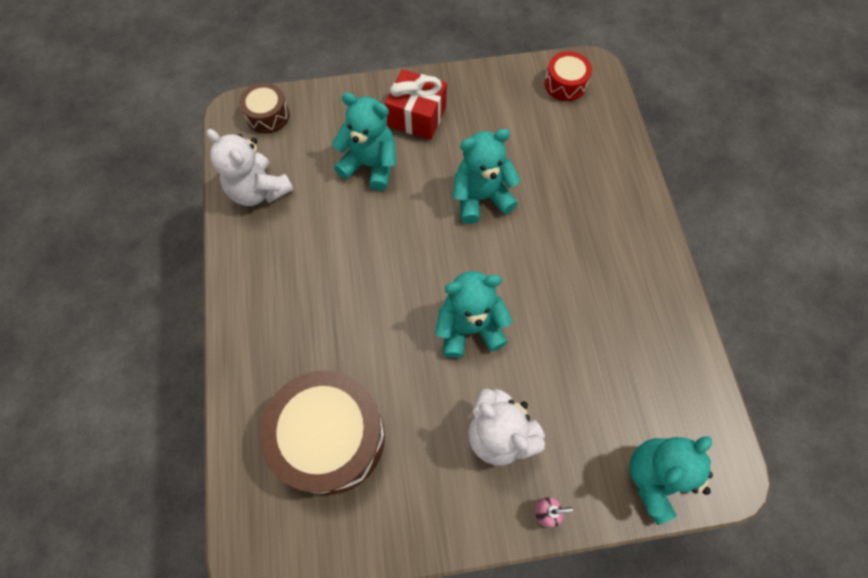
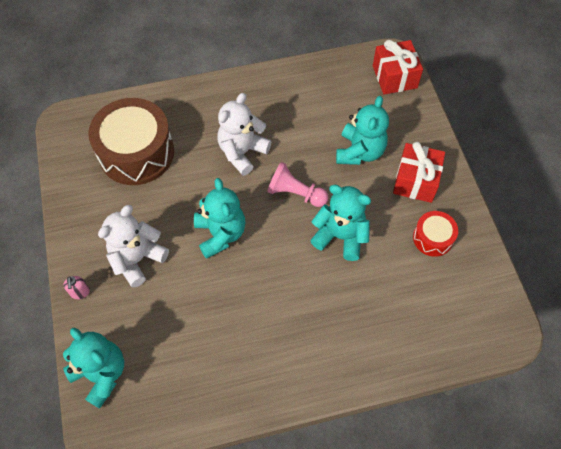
camera: 85 degrees right, 5 degrees down
(259, 190) = (324, 82): white teddy bear -> white teddy bear (242, 152)
(268, 115) = (394, 77): brown drum -> red gift
(420, 238) = (295, 193): none -> pink pawn
(481, 197) = (340, 236): turquoise teddy bear -> turquoise teddy bear turned 45 degrees counterclockwise
(565, 84) = (482, 305): red drum -> red drum (433, 238)

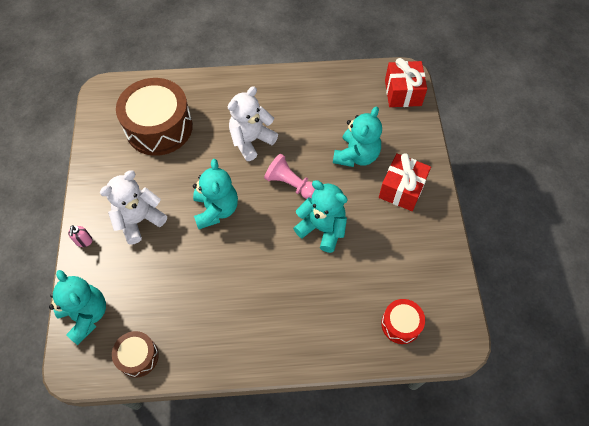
camera: 10 degrees right, 0 degrees up
(170, 409) = (138, 356): none -> brown drum
(433, 238) = (406, 243): red drum -> red drum (401, 324)

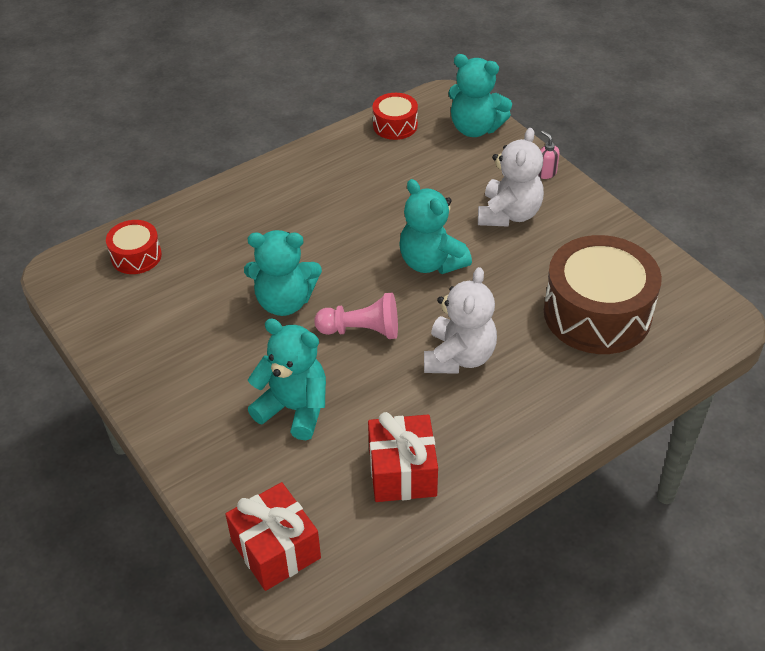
camera: 150 degrees right, 15 degrees down
(138, 356) = (395, 125): brown drum -> red drum
(356, 155) = (294, 409): turquoise teddy bear -> turquoise teddy bear turned 120 degrees clockwise
(402, 189) = (202, 395): red gift -> red gift (402, 472)

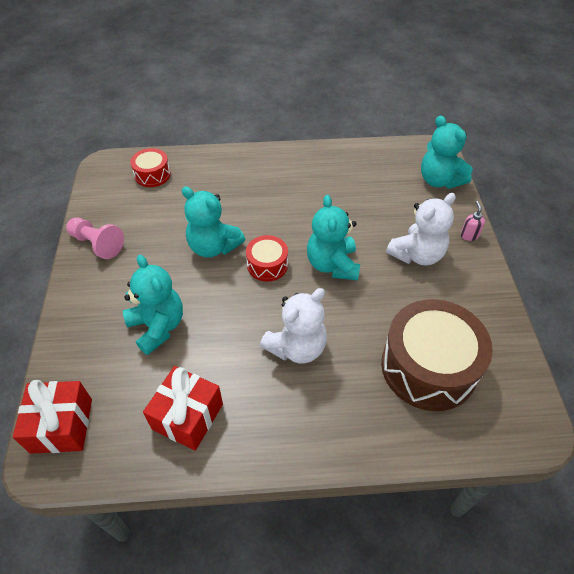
camera: 30 degrees right, 5 degrees up
(362, 330) = (246, 292): pink pawn -> pink pawn (97, 244)
(395, 125) = (383, 156): red drum -> red drum (267, 265)

